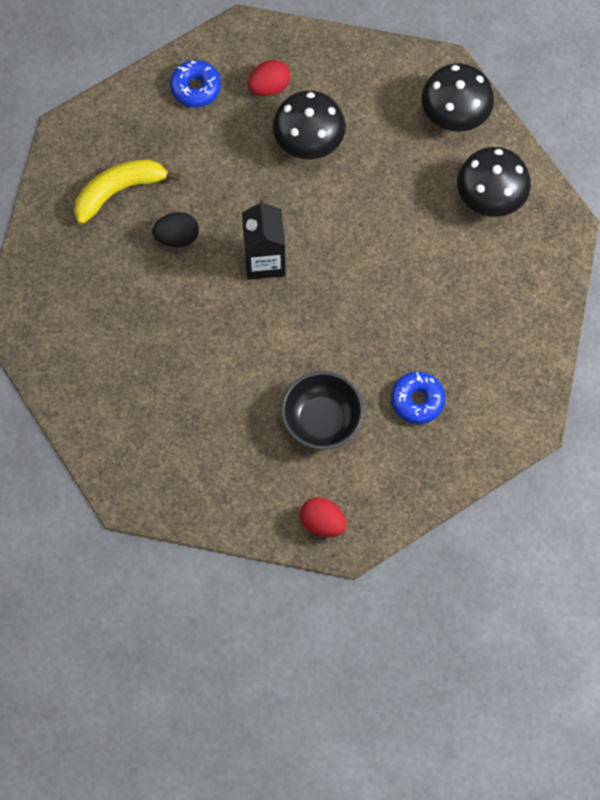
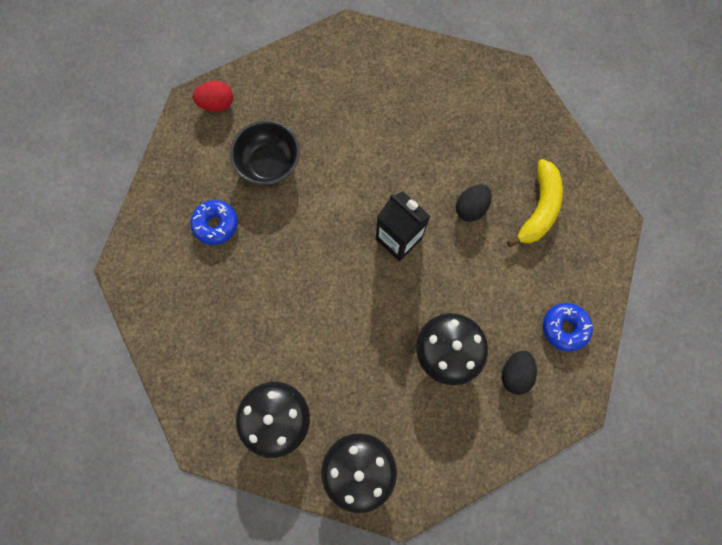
camera: 140 degrees right, 5 degrees up
(269, 87) = (515, 374): red egg -> black egg

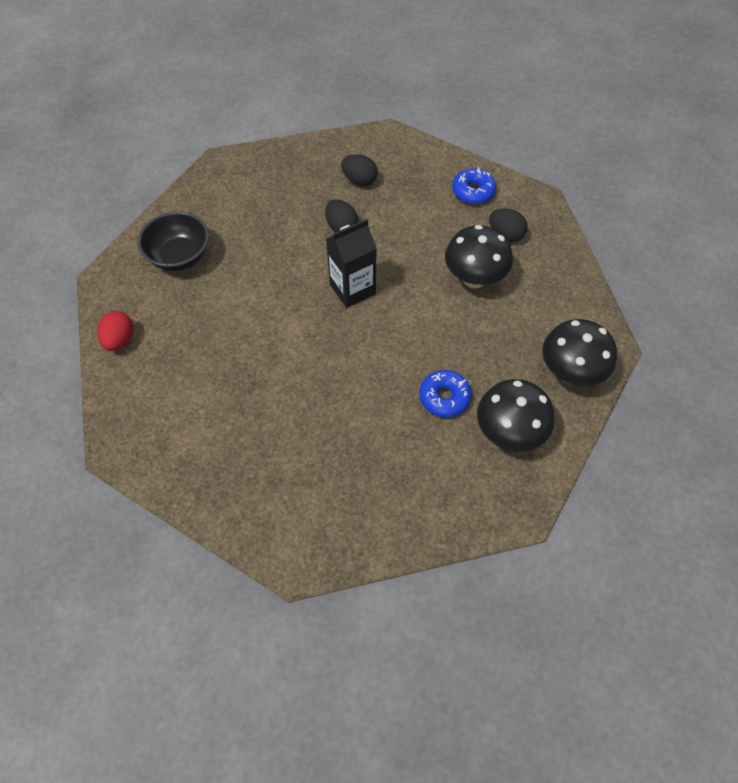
camera: 75 degrees left, 15 degrees down
(216, 224) = (278, 451): blue donut -> blue donut (444, 397)
(217, 104) = (130, 422): red egg -> red egg (120, 340)
(269, 164) = (227, 384): black bowl -> black bowl (180, 256)
(539, 208) = (359, 180): yellow banana -> black egg

